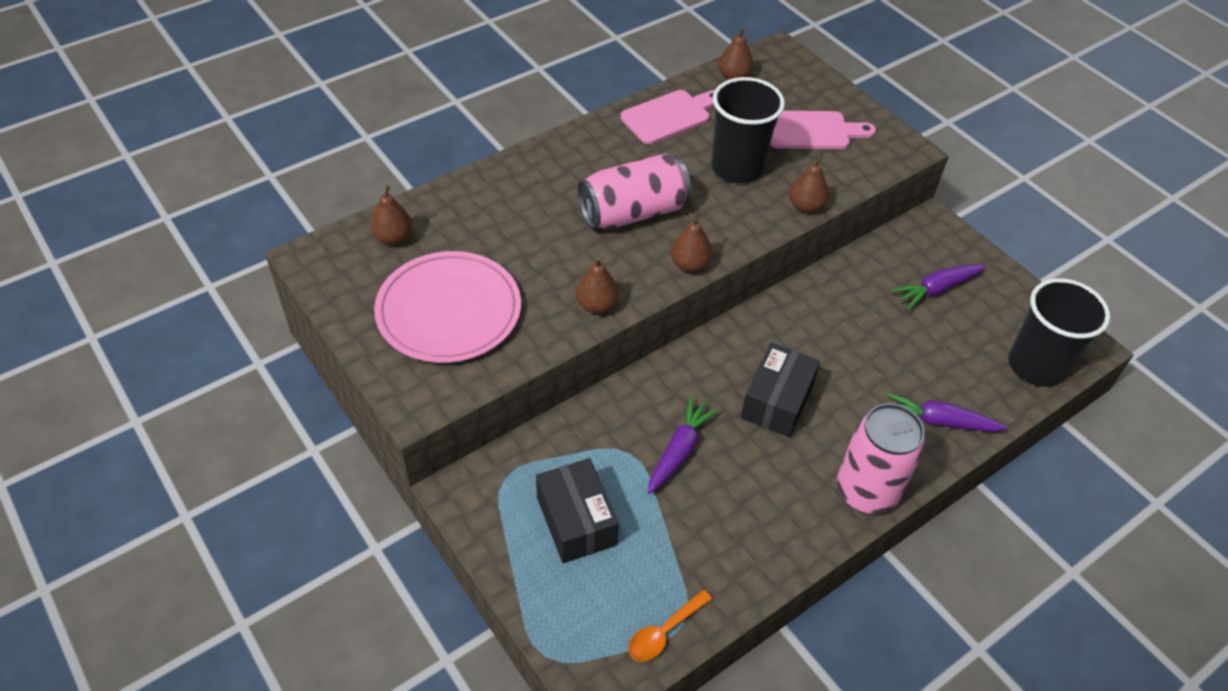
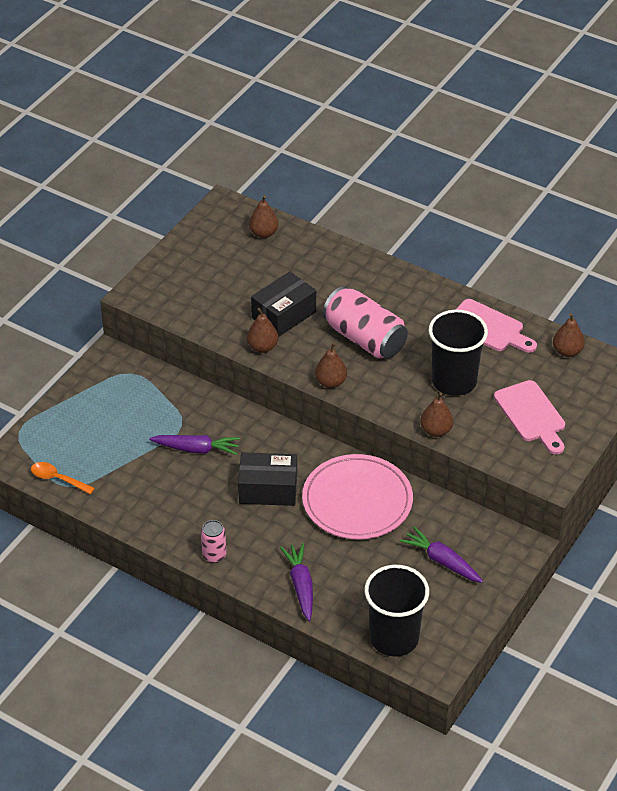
camera: 70 degrees right, 5 degrees down
(449, 311) = (216, 281): pink plate -> pink plate (357, 500)
(576, 521) = (116, 416): black box -> black box (284, 315)
(866, 491) = (214, 555): pink can -> pink can, size x0.50

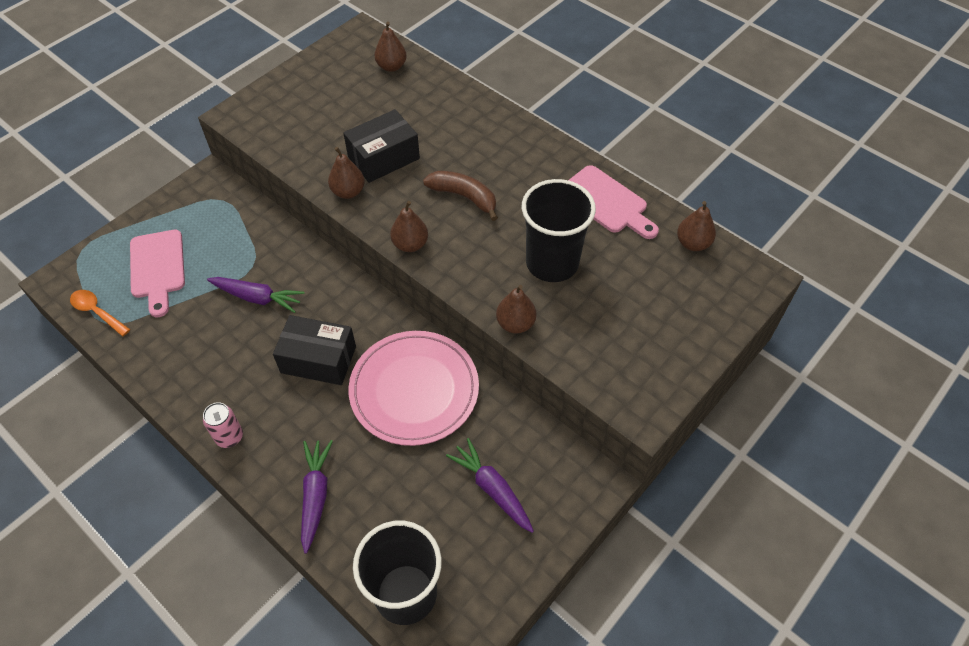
camera: 10 degrees right, 10 degrees up
(365, 338) = (464, 197): pink can -> brown banana
(531, 415) = (635, 319): pink cutting board -> pink cutting board (157, 268)

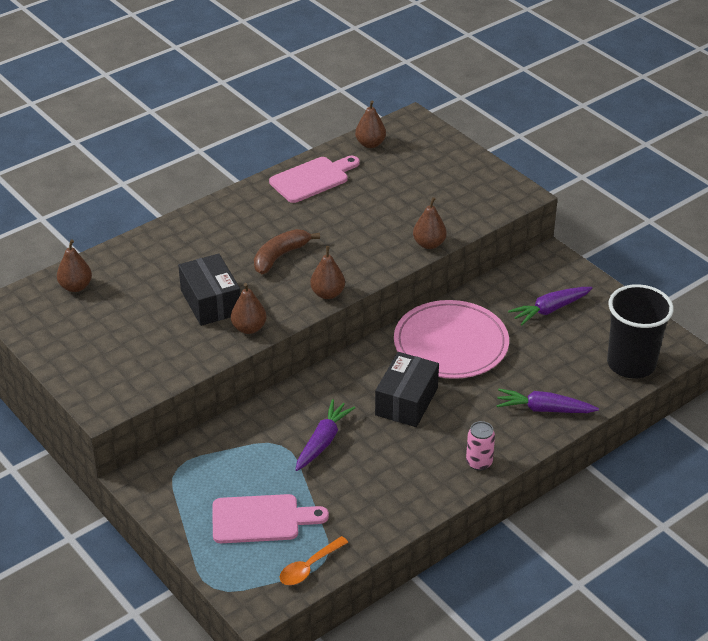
camera: 80 degrees left, 15 degrees down
(552, 263) = (370, 217): black cup -> none

